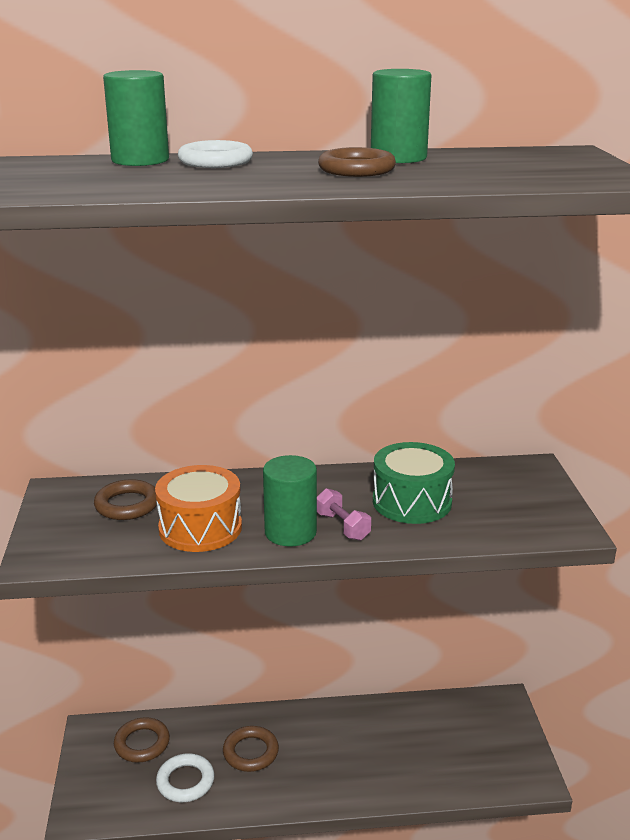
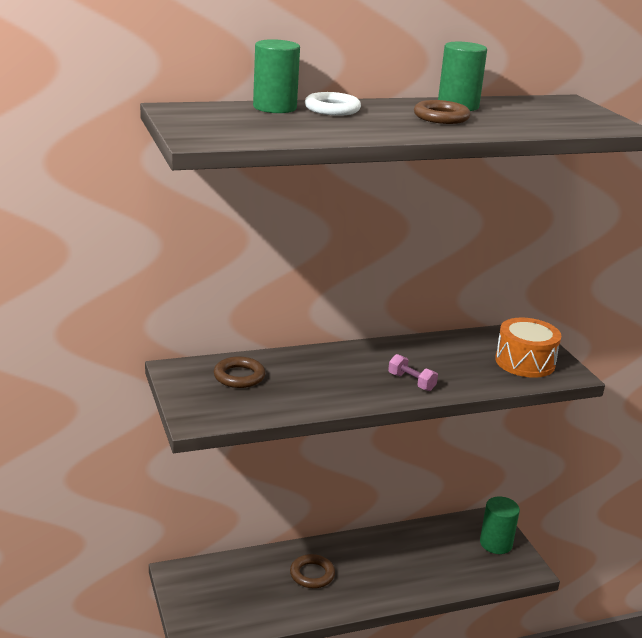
camera: 15 degrees left, 0 degrees up
(142, 743) = (221, 577): brown ring -> none
(185, 781) = (269, 601): white ring -> none
(200, 528) = (306, 390): orange drum -> orange drum (525, 362)
(290, 532) = (376, 388): green cylinder -> green cylinder (496, 543)
(412, 502) = (452, 361): green drum -> none

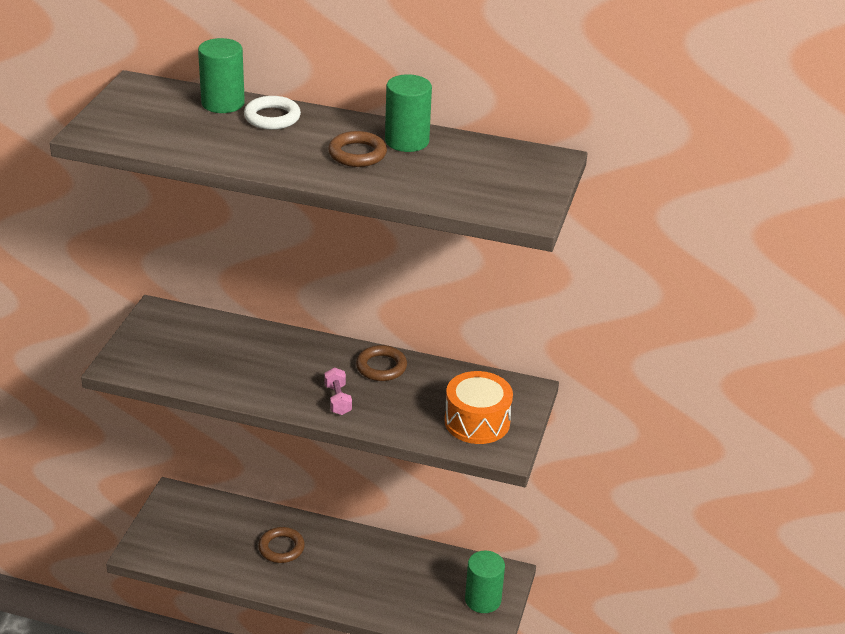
camera: 35 degrees right, 10 degrees up
(239, 376) = (198, 337): brown ring -> brown ring (381, 367)

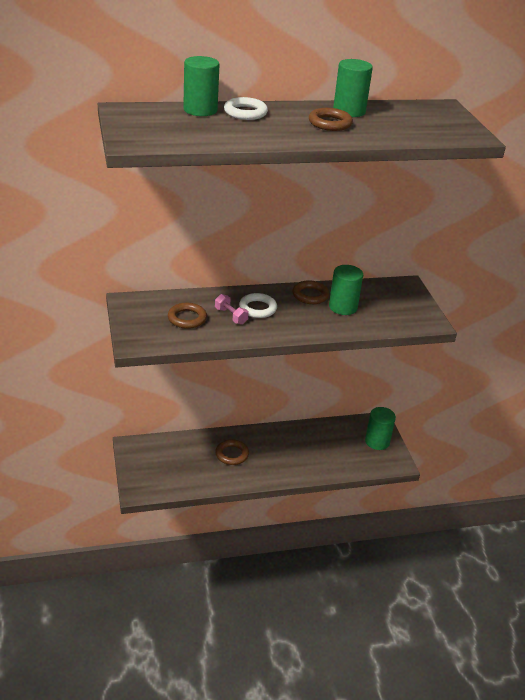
camera: 30 degrees left, 0 degrees up
(203, 353) = (187, 318): none -> brown ring
(298, 365) = (257, 308): none -> white ring
(337, 400) = (304, 322): pink dumbbell -> pink dumbbell (231, 316)
(407, 395) = (343, 307): none -> green cylinder
(477, 422) = (398, 310): orange drum -> none

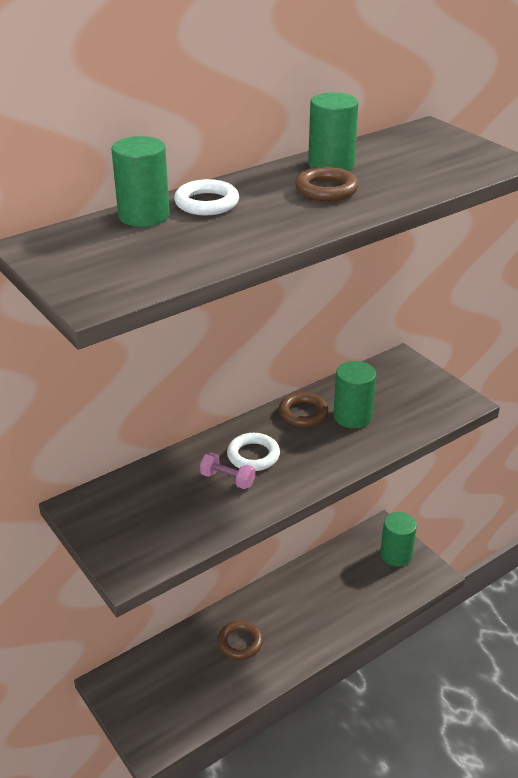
camera: 20 degrees left, 0 degrees up
(187, 318) = (174, 504): brown ring -> none

